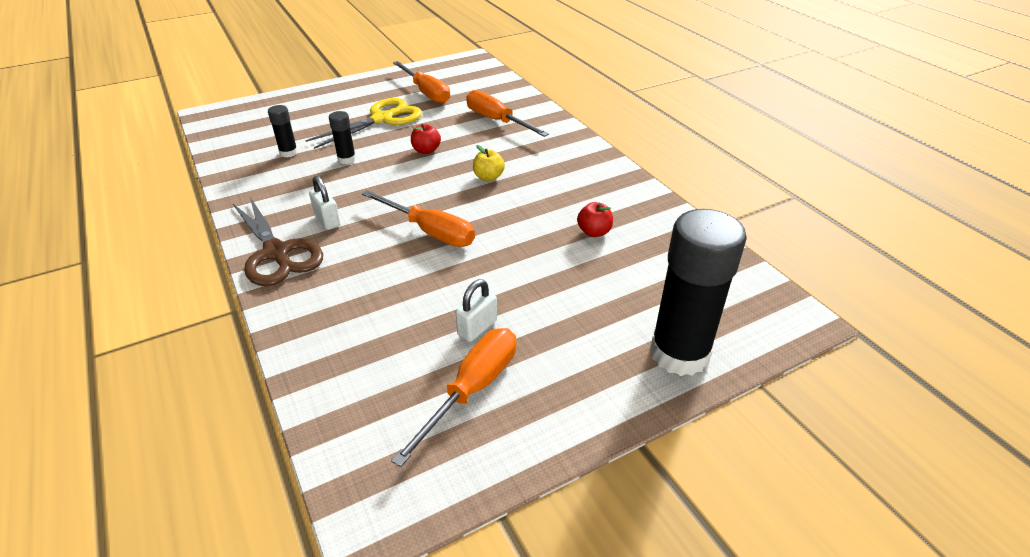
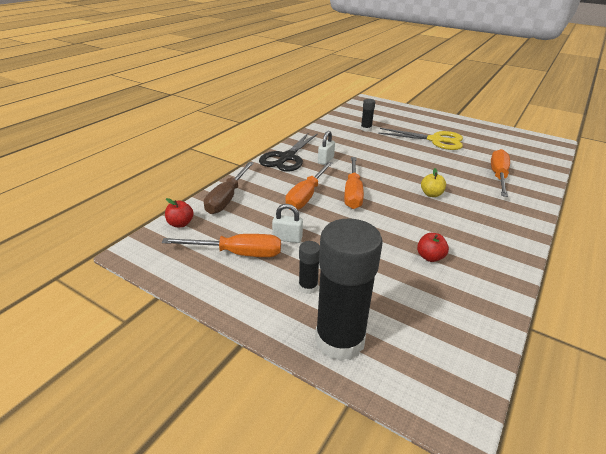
camera: 60 degrees right, 5 degrees down
(277, 253) = (286, 158): brown scissors -> black scissors
(323, 357) = (227, 198): none -> brown screwdriver
(346, 159) = (383, 145): black glue stick -> black glue stick (308, 287)
(426, 93) = (486, 142): orange screwdriver -> orange screwdriver (306, 196)
(426, 150) = (426, 164): red apple -> red apple (180, 224)

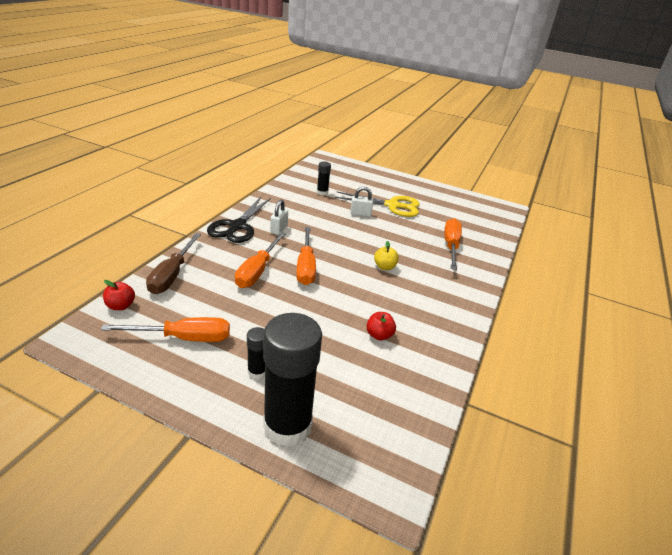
camera: 10 degrees left, 0 degrees up
(287, 238) = (236, 319): white padlock -> white padlock (360, 214)

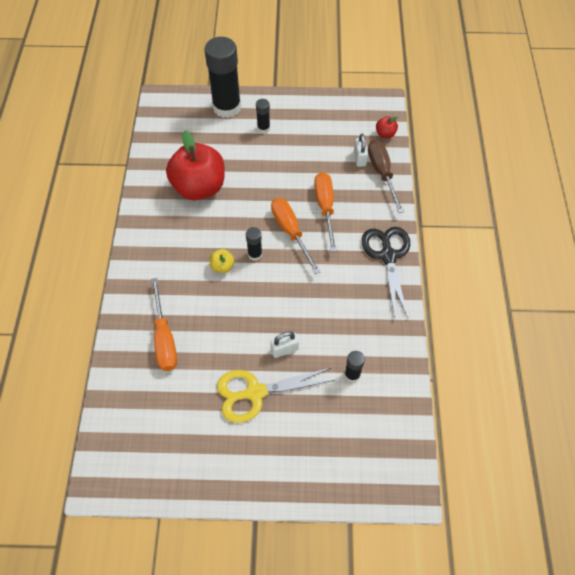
camera: 160 degrees right, 25 degrees up
(184, 338) = (324, 130): orange screwdriver -> none
(279, 229) = (348, 272): white padlock -> white padlock (359, 158)
(350, 264) = (255, 254): none -> black glue stick
(379, 335) = (199, 187): red apple -> red apple, size x2.48

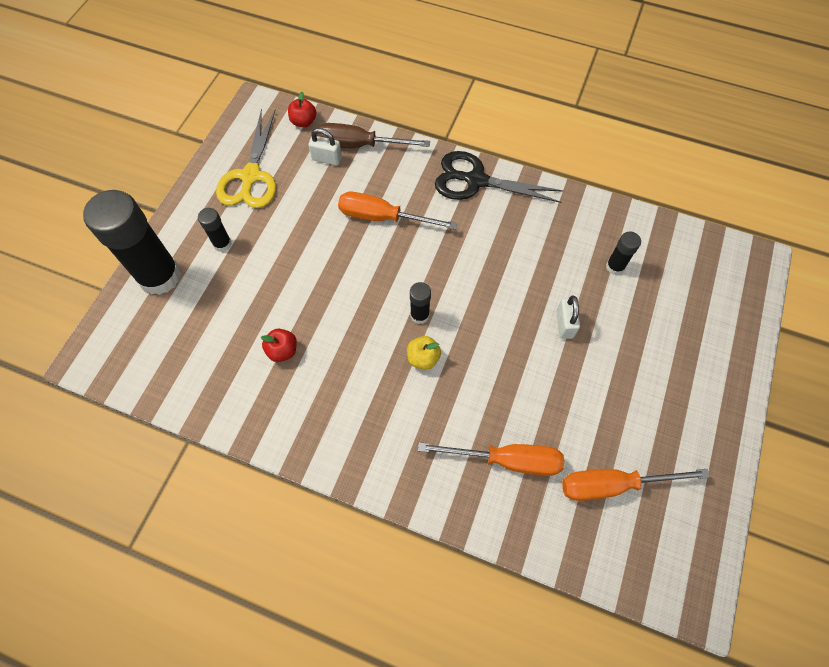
camera: 70 degrees left, 5 degrees up
(199, 187) = (282, 351): red apple -> red apple, size x0.40
(254, 393) = (612, 374): yellow scissors -> yellow scissors (251, 177)
(290, 232) = (402, 265): orange screwdriver -> orange screwdriver (613, 484)

